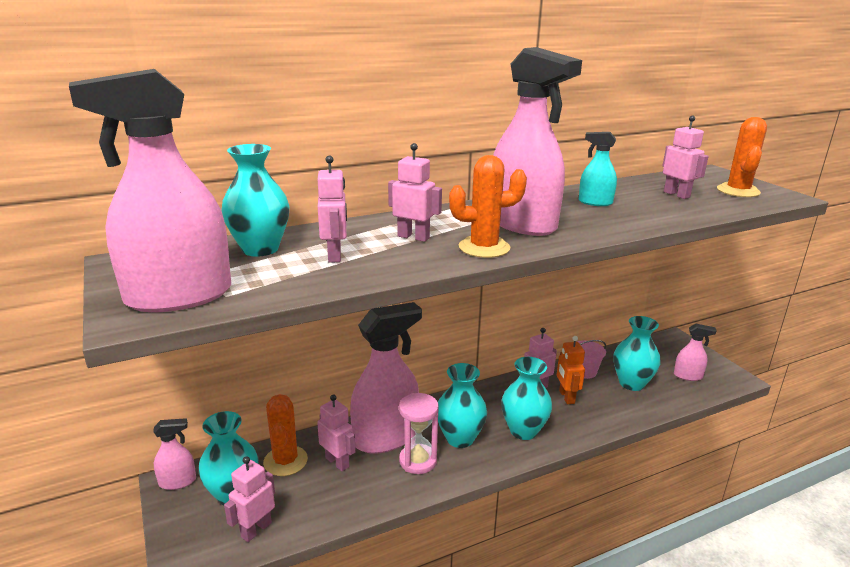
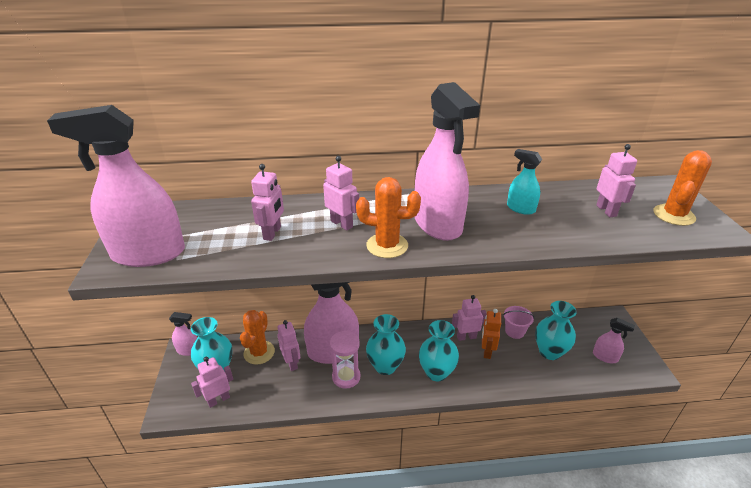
camera: 20 degrees right, 10 degrees up
(260, 249) = (227, 217): turquoise vase -> none

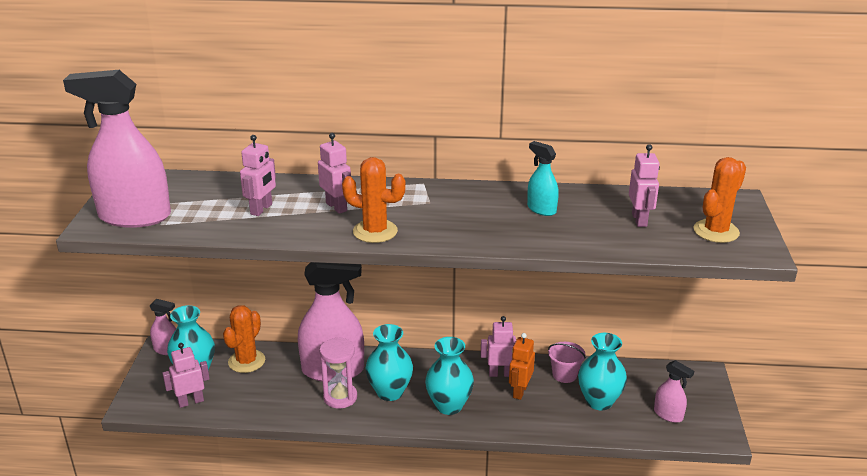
camera: 10 degrees right, 5 degrees down
(291, 363) = (281, 376): pink robot -> none
(438, 224) = (439, 216): pink spray bottle -> none

